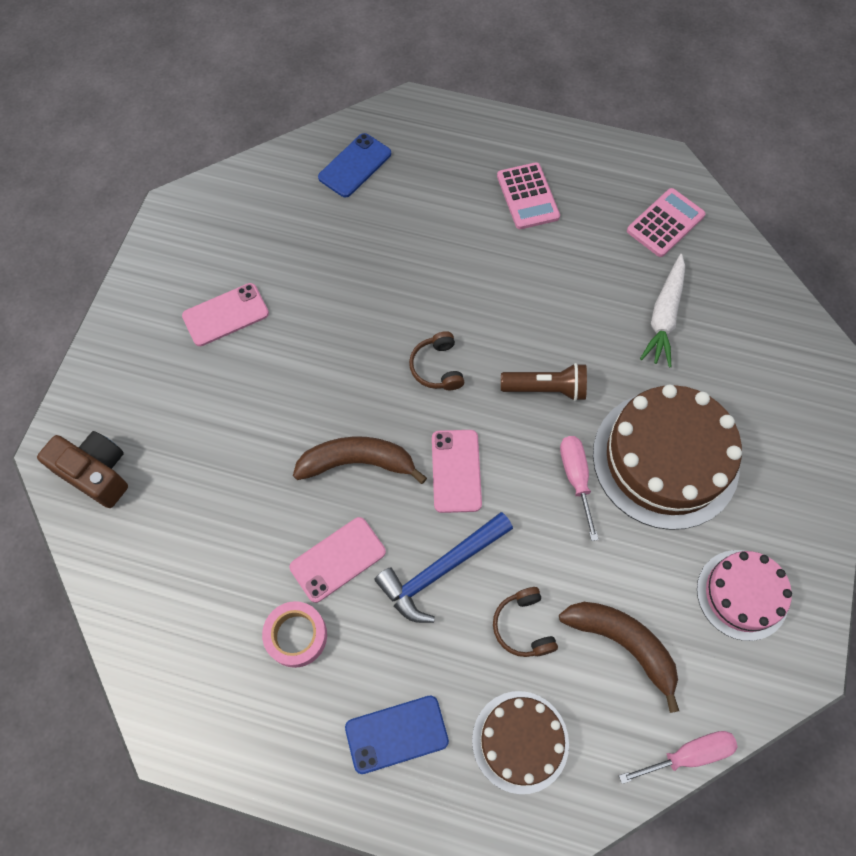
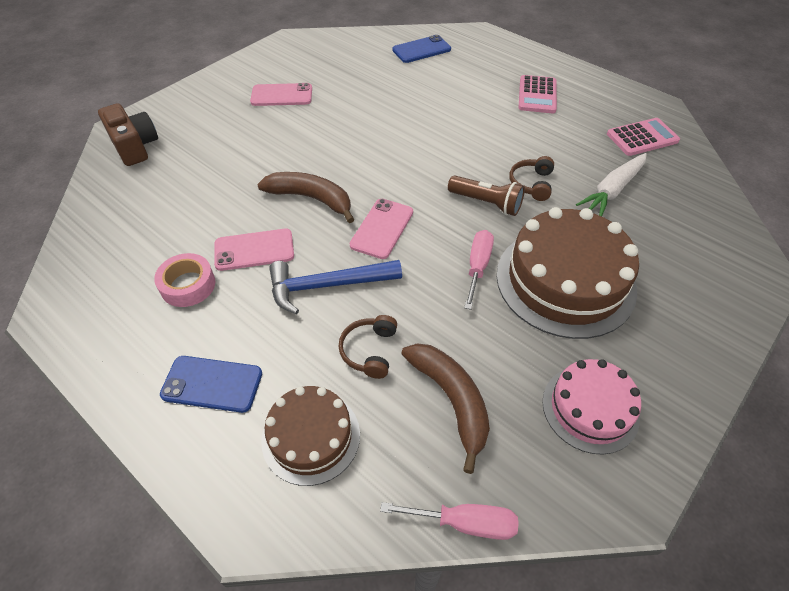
camera: 25 degrees right, 15 degrees down
(437, 367) = (408, 165): brown headphones -> brown headphones (531, 184)

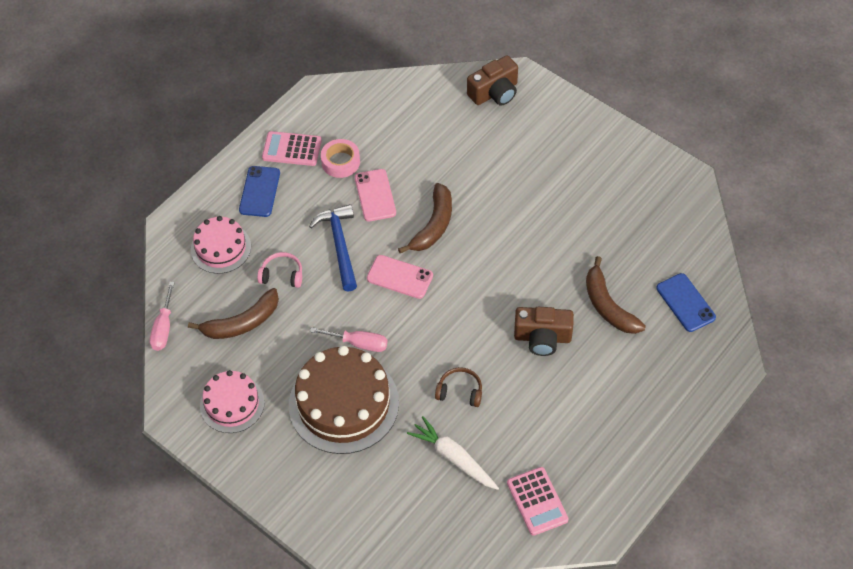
camera: 90 degrees right, 5 degrees up
(282, 95) = (581, 185): pink phone -> none
(311, 437) = (221, 248): brown cake -> pink cake
(369, 351) = (282, 275): brown headphones -> pink headphones
(424, 88) = (608, 306): none -> brown banana
(461, 127) = (542, 338): none -> brown camera
(486, 203) = (432, 353): brown flashlight -> none
(537, 95) = (606, 411): pink calculator -> pink calculator (292, 149)

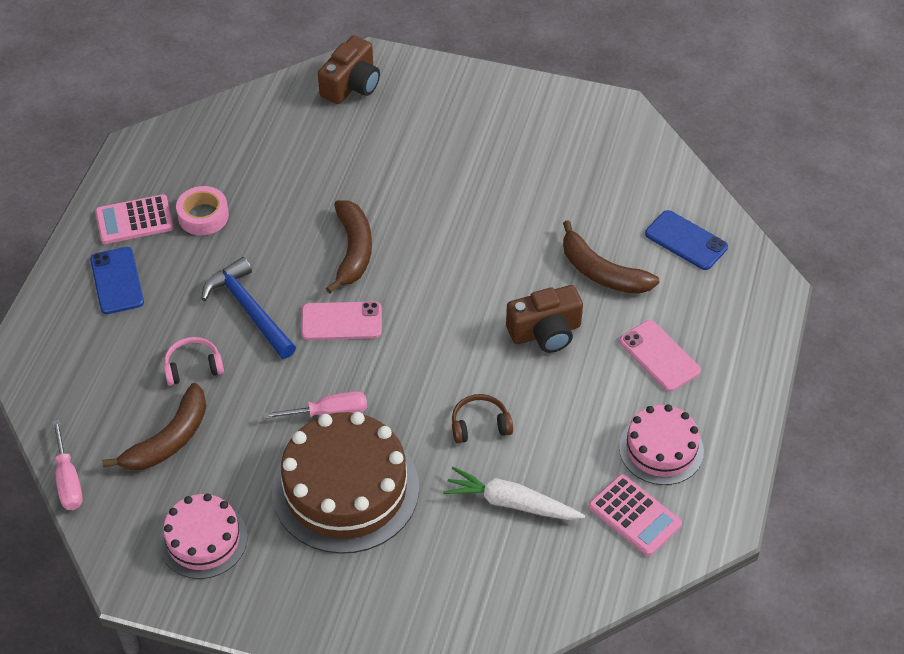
camera: 25 degrees left, 5 degrees down
(221, 248) = (98, 361): pink cake -> pink cake (661, 449)
(375, 195) = (265, 240): pink phone -> pink phone (659, 356)

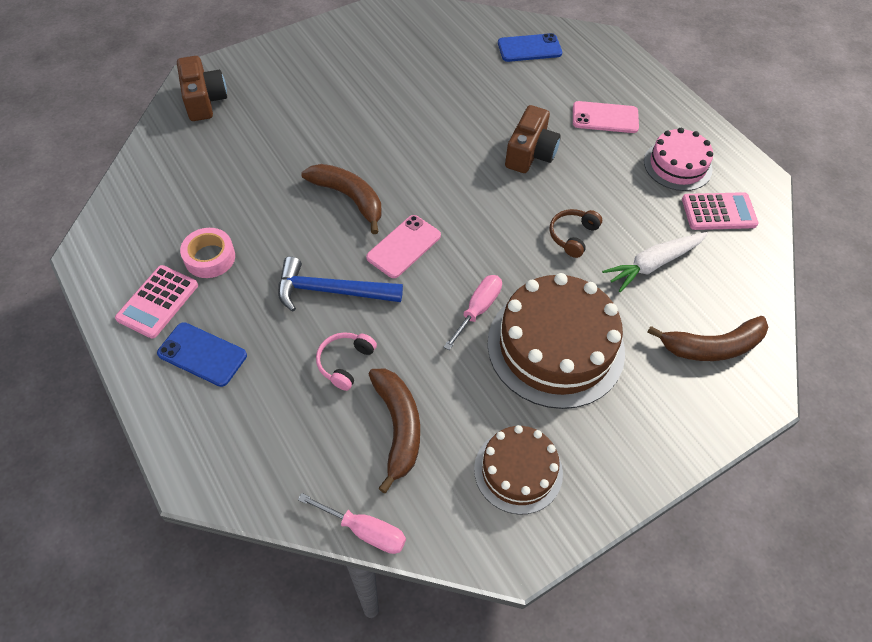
camera: 50 degrees left, 5 degrees up
(203, 540) = (518, 471): pink cake -> brown cake
(602, 272) = (512, 97): brown banana -> brown banana (712, 346)

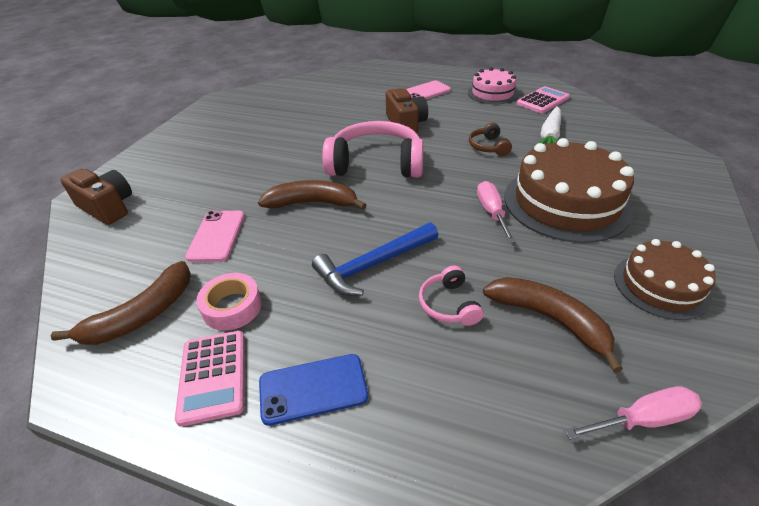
camera: 35 degrees left, 15 degrees down
(404, 246) = (391, 208): pink phone -> pink phone (217, 236)
(445, 188) = (376, 164): none -> pink headphones
(529, 48) = (337, 84): blue phone -> none
(712, 346) = (637, 153): brown banana -> brown banana (142, 315)

